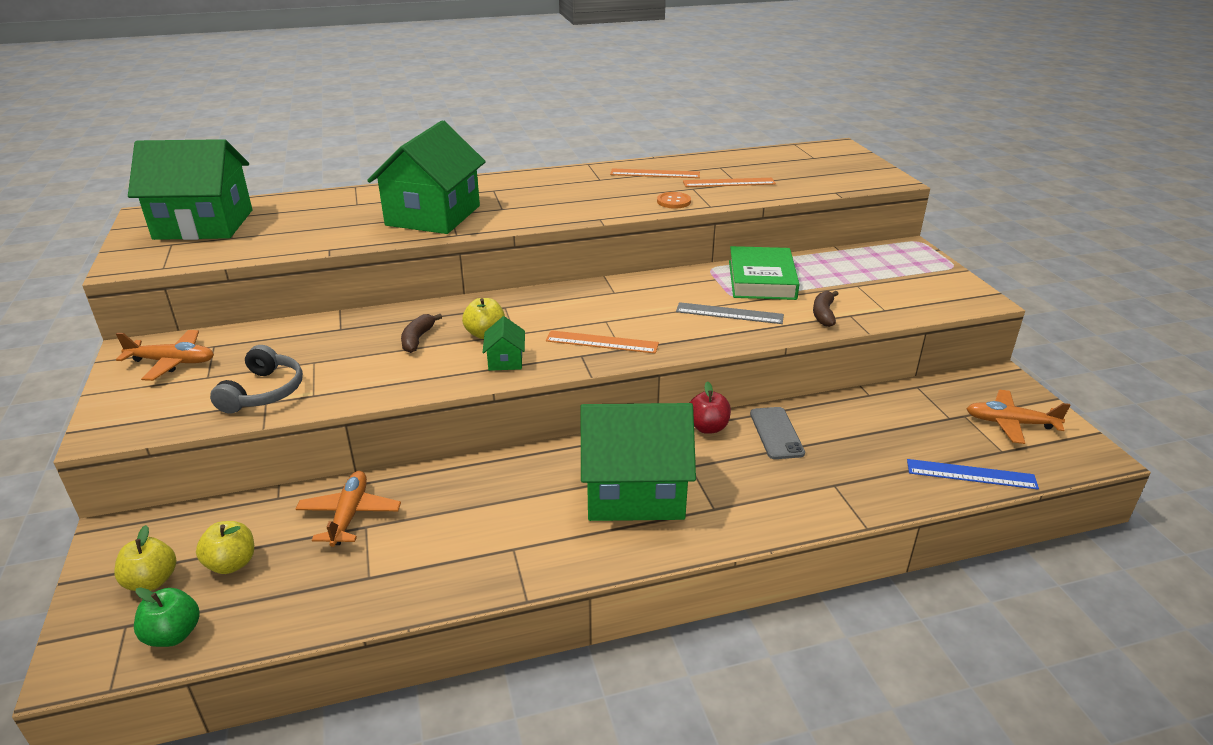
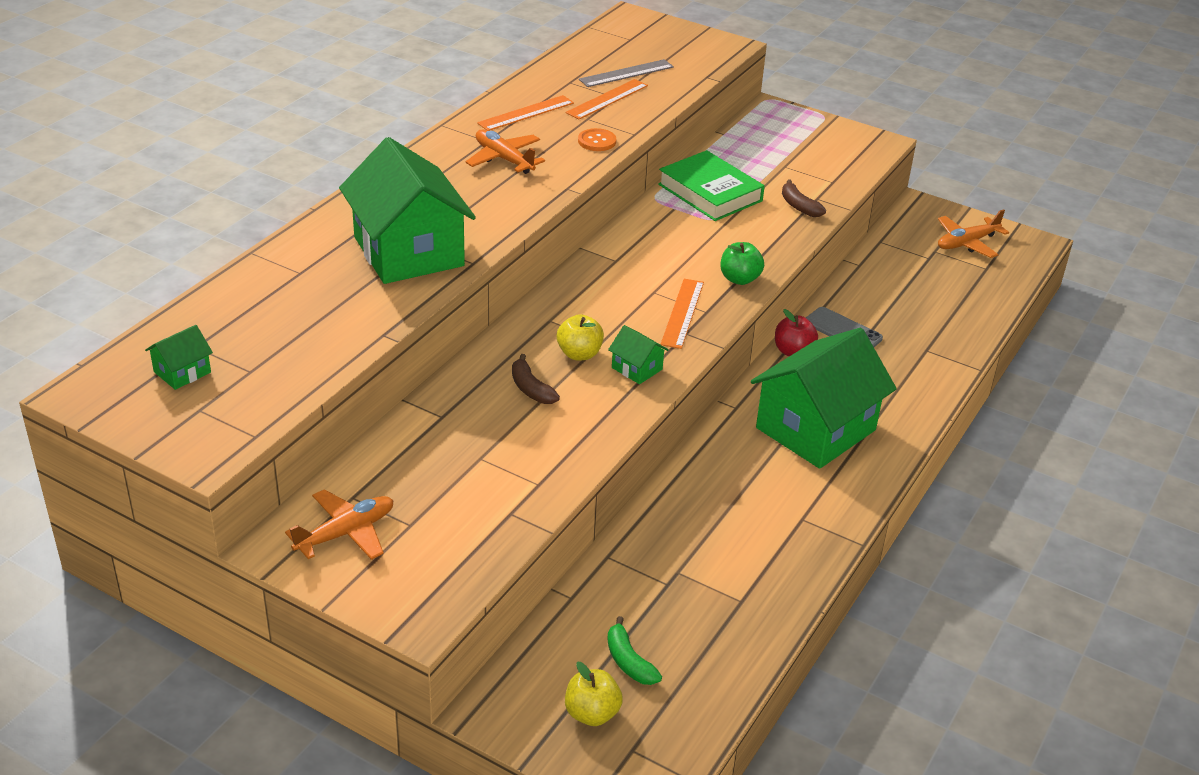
camera: 45 degrees left, 5 degrees up
(173, 634) = (678, 728): green apple -> green apple (739, 279)
(204, 224) = (182, 372): green house -> green house, size x0.41
(232, 563) = (628, 661): yellow apple -> green banana
(264, 392) = (491, 506): grey headphones -> none
(349, 515) = (651, 572): orange plane -> orange plane (504, 159)
(602, 342) = (682, 313): orange ruler -> orange ruler turned 45 degrees counterclockwise
(729, 313) = (734, 238): grey ruler -> grey ruler (626, 73)
(971, 474) = (989, 296): blue ruler -> none

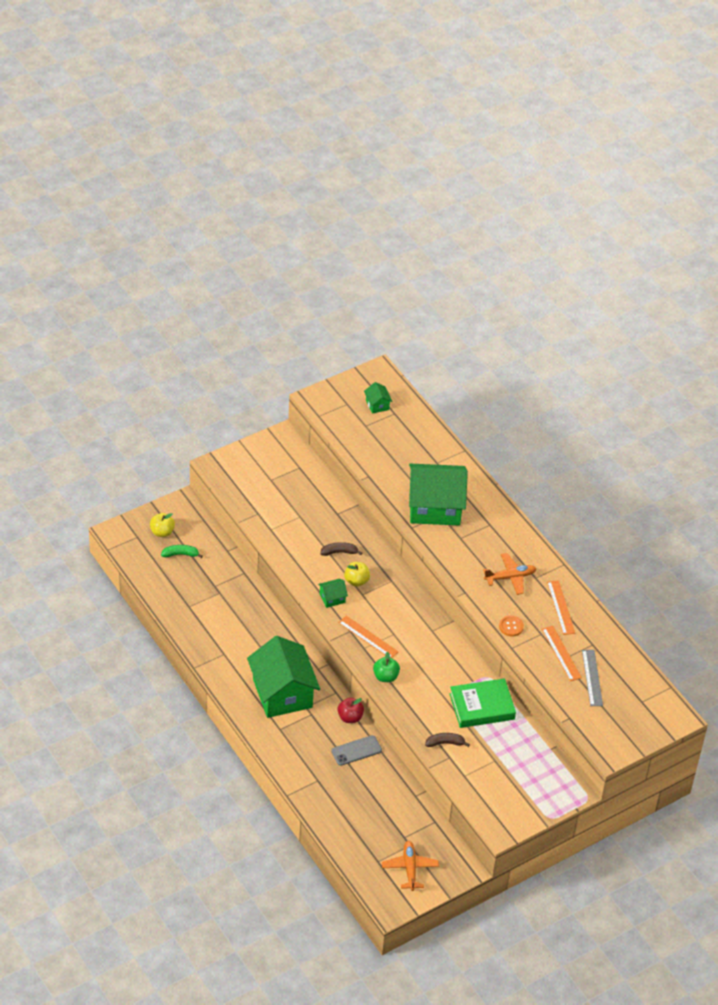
camera: 115 degrees right, 10 degrees up
(346, 533) = (278, 459): orange plane -> none

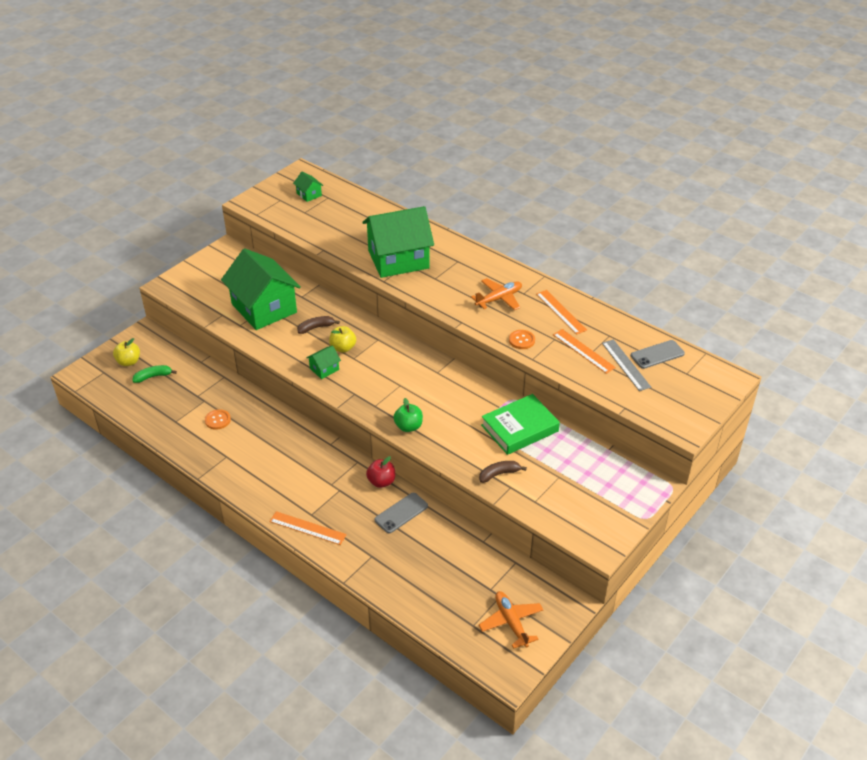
camera: 15 degrees left, 5 degrees down
(226, 616) = (217, 420): none -> orange button
(282, 693) = (301, 477): green house -> green house (264, 308)
(368, 637) = (375, 395): orange ruler -> orange ruler (307, 528)
(626, 676) = (657, 354): none -> grey phone

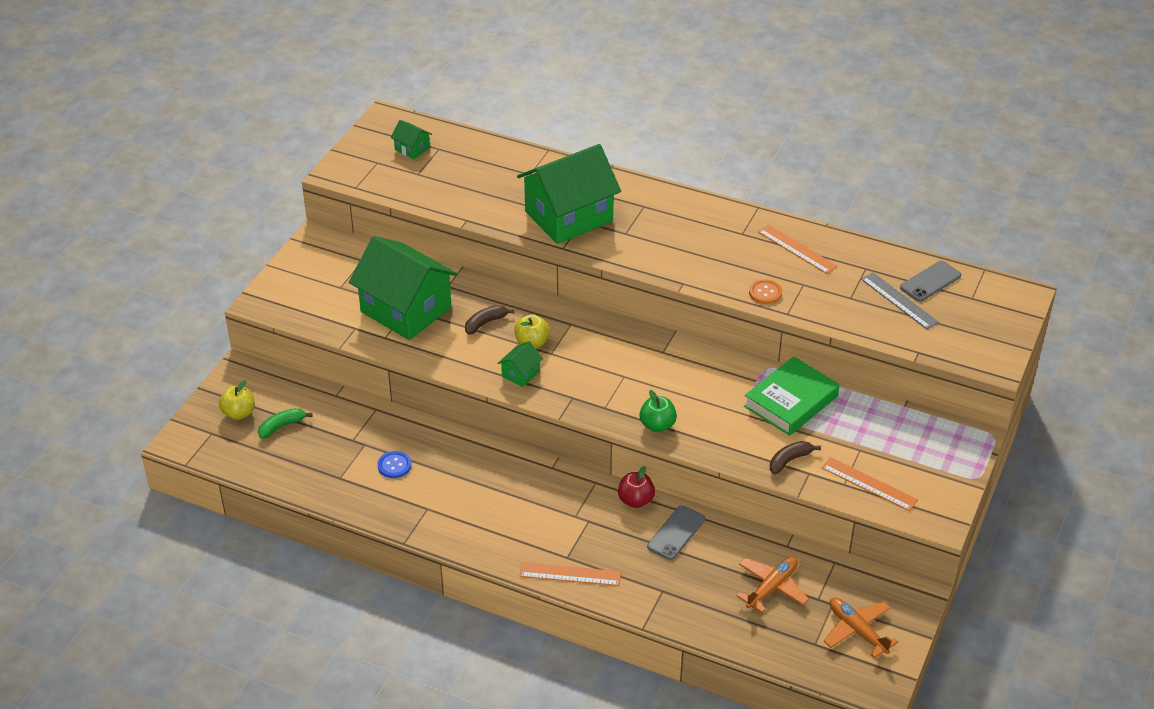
camera: 15 degrees left, 0 degrees up
(217, 420) = (394, 465): orange button -> blue button
(499, 299) = (716, 246): orange plane -> orange plane (772, 587)
(583, 351) = (843, 293): orange ruler -> orange ruler (869, 484)

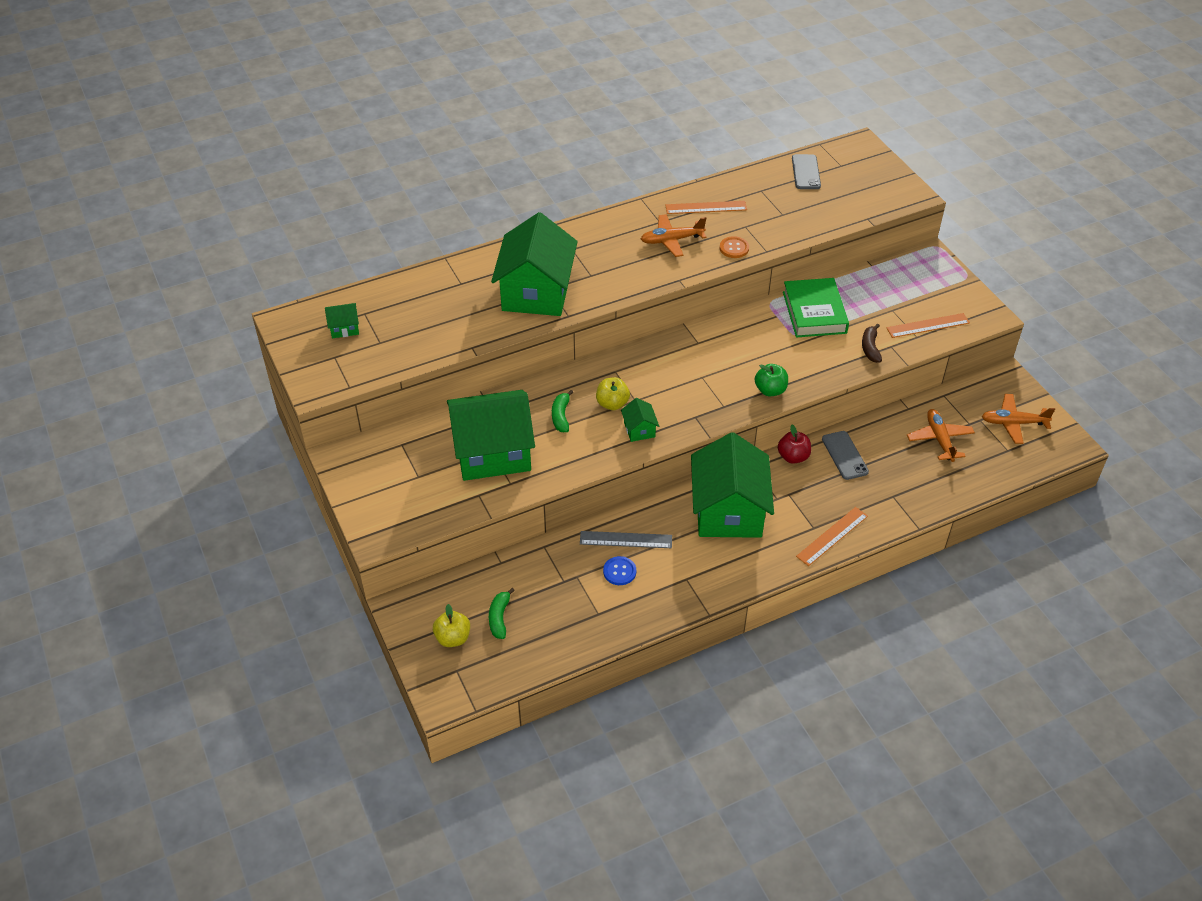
camera: 50 degrees left, 5 degrees up
(485, 323) = (561, 416): brown banana -> green banana
(528, 493) = (728, 511): none -> green house
(727, 253) = (671, 240): none -> orange plane
(899, 300) = (809, 196): grey ruler -> grey ruler (626, 540)

